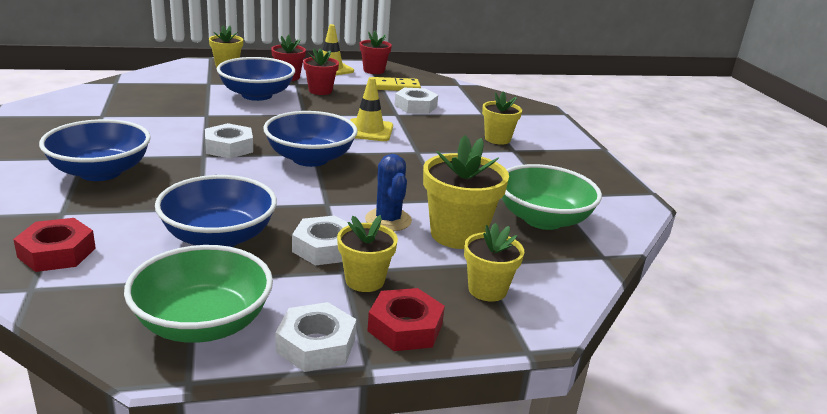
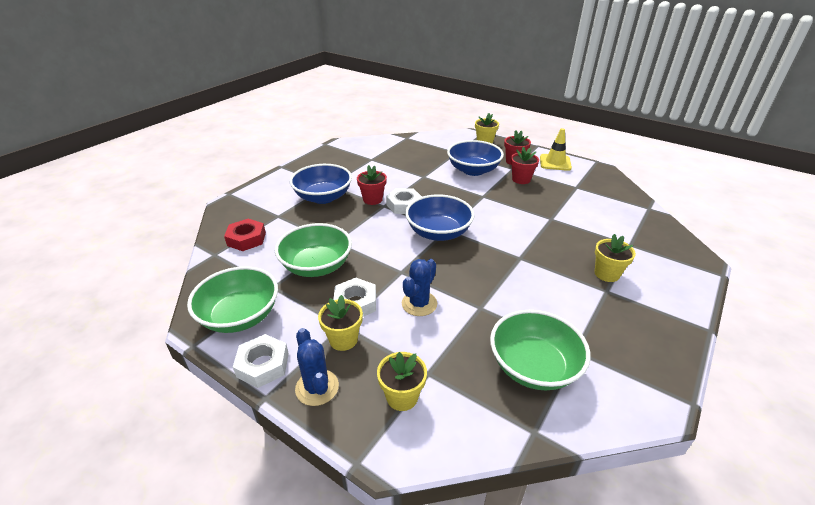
camera: 50 degrees right, 10 degrees up
(219, 237) = (316, 266): blue bowl -> green bowl
(368, 130) = (509, 225): yellow traffic cone -> none
(374, 70) = (588, 173): red flower pot -> red flower pot (372, 199)
(395, 87) = (585, 193): yellow domino -> none
(405, 327) = (317, 387): red nut -> blue cactus
(415, 106) = (577, 216): white nut -> none
(457, 234) = (447, 341): yellow flower pot -> none

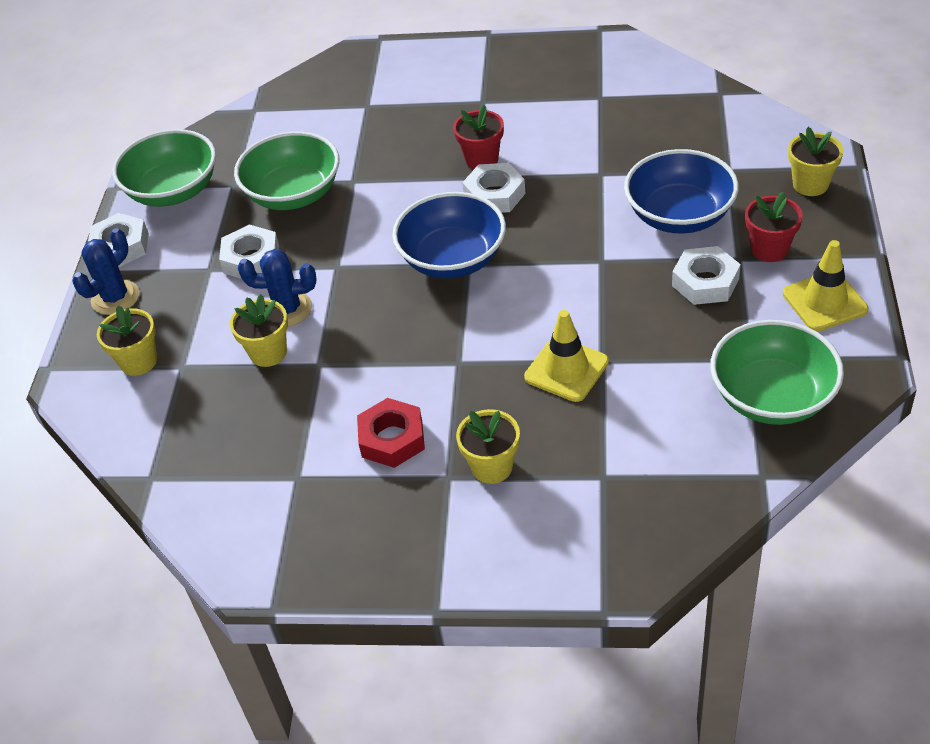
camera: 65 degrees right, 10 degrees up
(246, 239) = (300, 113): red nut -> red nut (392, 439)
(323, 197) = (445, 115): blue bowl -> none
(343, 339) = (189, 281): yellow flower pot -> yellow flower pot (268, 353)
(521, 179) = (705, 282): red flower pot -> white nut
(533, 367) = (245, 447): green bowl -> green bowl (772, 397)
(550, 229) = (566, 369): none -> yellow traffic cone

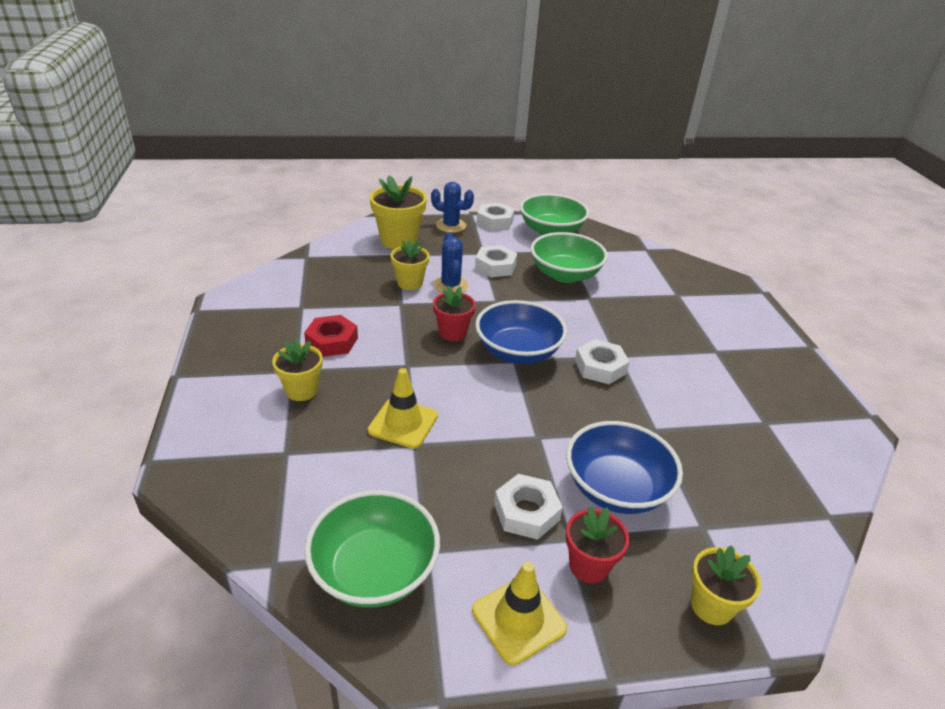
camera: 70 degrees right, 10 degrees down
(138, 361) = (399, 240): yellow flower pot -> yellow flower pot, size x1.60
(482, 159) = (641, 356): red flower pot -> red flower pot (452, 333)

